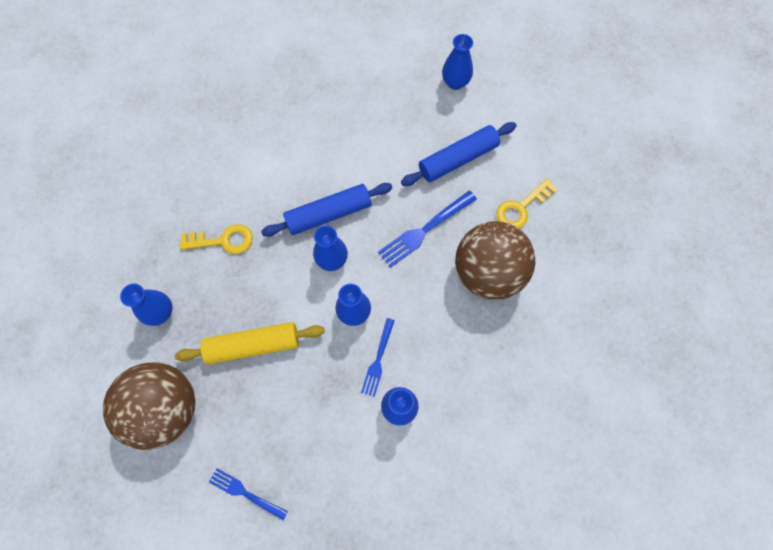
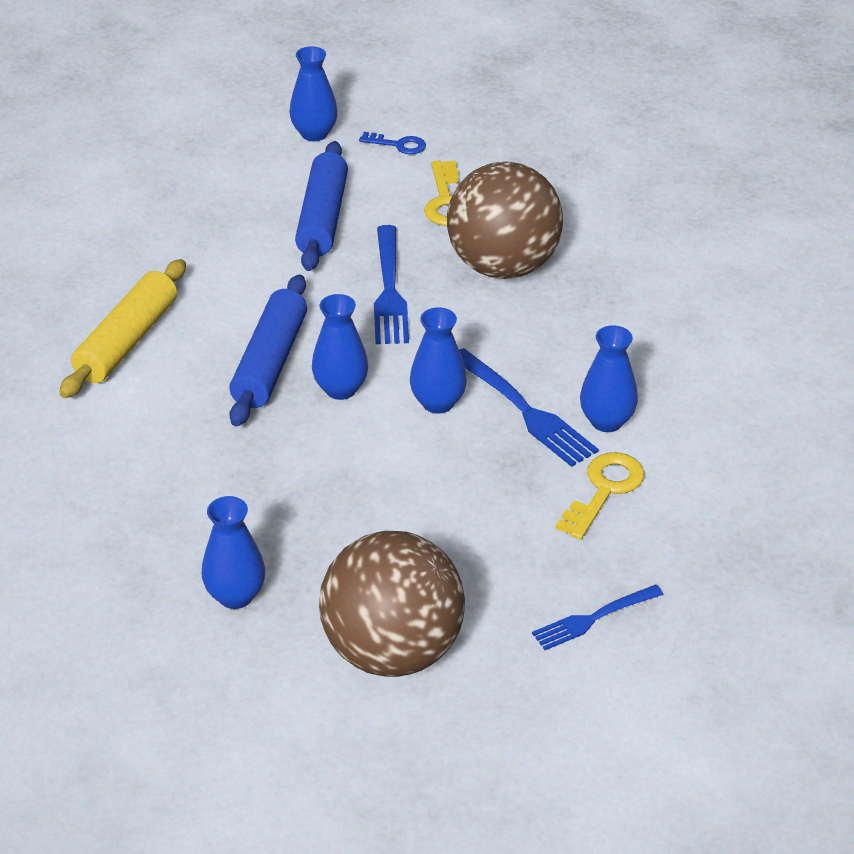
camera: 55 degrees left, 30 degrees down
(223, 240) = (194, 481): yellow key -> yellow key (604, 490)
(253, 345) = (386, 519): yellow rolling pin -> yellow rolling pin (127, 341)
(378, 359) = (525, 410): blue fork -> blue fork, size x1.56
(455, 82) = (211, 170): blue vase -> blue vase (314, 134)
(550, 151) = (398, 145): none -> blue key

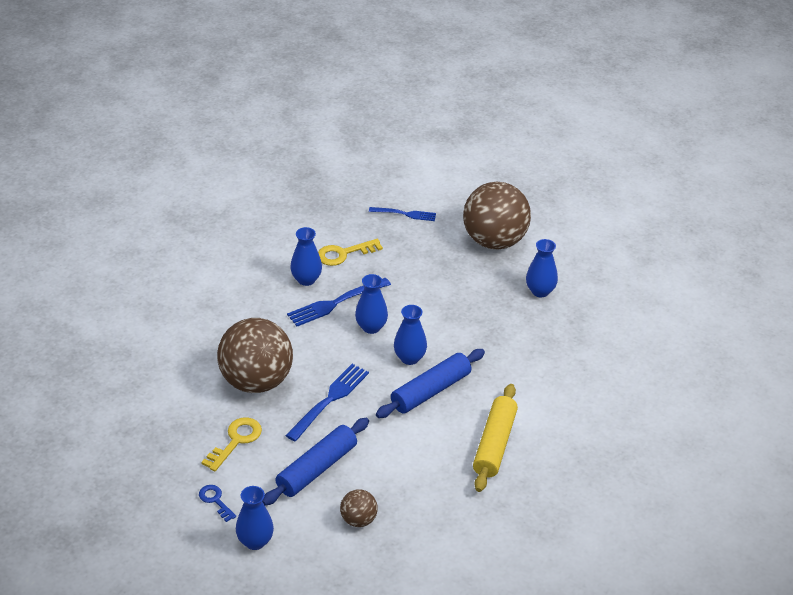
camera: 145 degrees left, 0 degrees up
(127, 341) = (494, 444): yellow rolling pin -> yellow rolling pin turned 45 degrees counterclockwise
(223, 196) = (358, 520): none -> brown ball
(525, 410) = (336, 303): blue fork -> blue fork turned 120 degrees counterclockwise

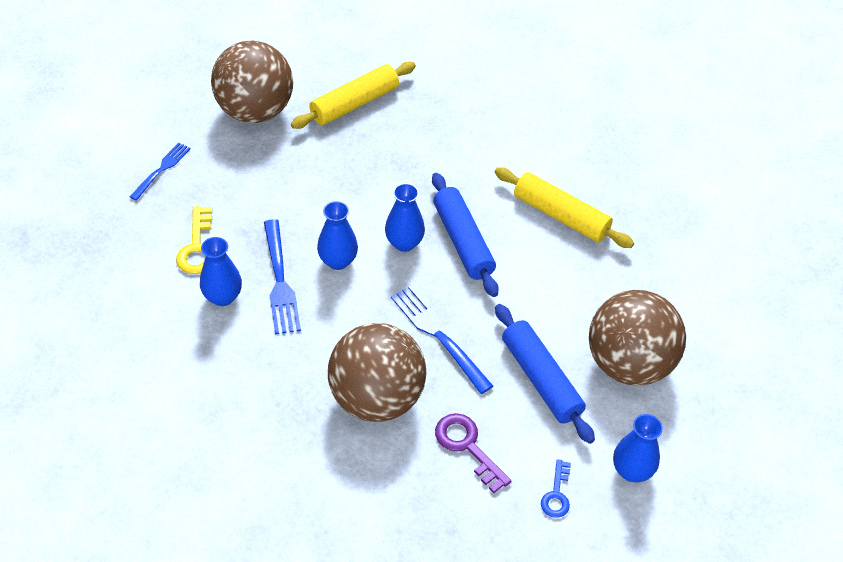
camera: 70 degrees left, 10 degrees up
(215, 500) = (556, 494): blue key -> blue key turned 60 degrees counterclockwise
(236, 441) = (467, 446): yellow key -> purple key
(358, 520) = (628, 364): brown ball -> brown ball, size x2.18
(540, 291) = (355, 104): blue vase -> yellow rolling pin

